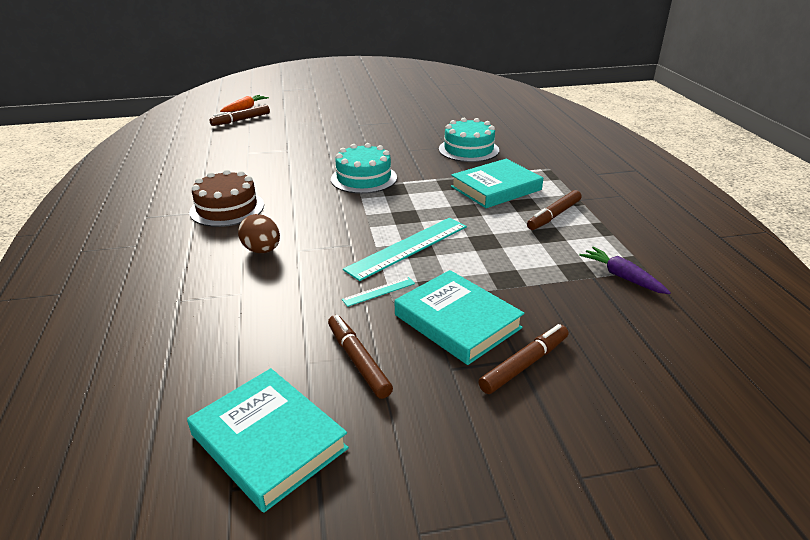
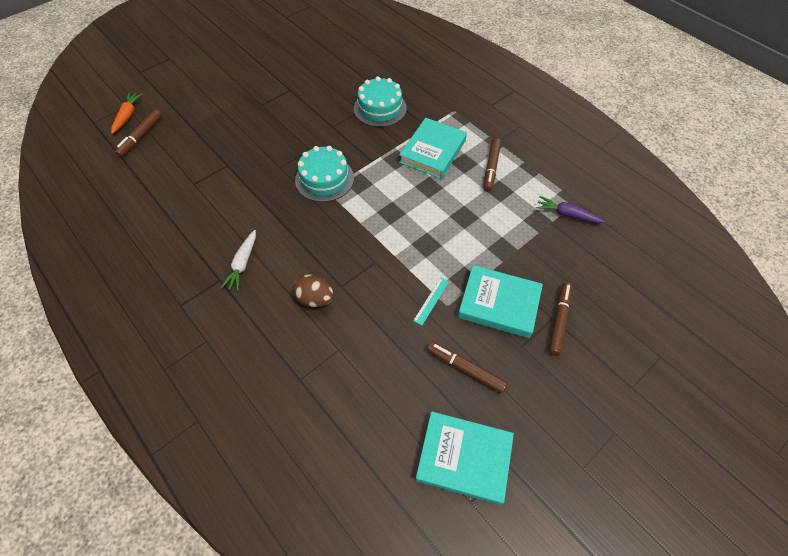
camera: 30 degrees left, 25 degrees up
(227, 208) = (243, 264): brown cake -> white carrot
(408, 247) = (418, 246): turquoise ruler -> none

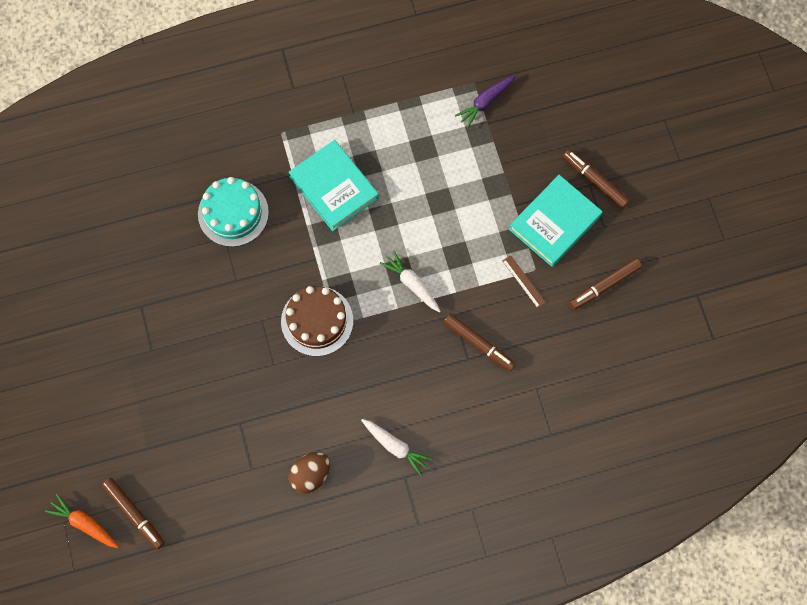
camera: 65 degrees left, 15 degrees up
(315, 299) = (471, 389): brown egg -> brown egg (310, 474)
(324, 179) = (317, 321): turquoise cake -> brown cake
(385, 224) = (412, 284): none -> white carrot
(431, 300) = (523, 281): turquoise ruler -> brown ruler
(463, 458) = (679, 326): turquoise book -> none
(491, 168) = (388, 140): brown marker -> brown marker (479, 344)

